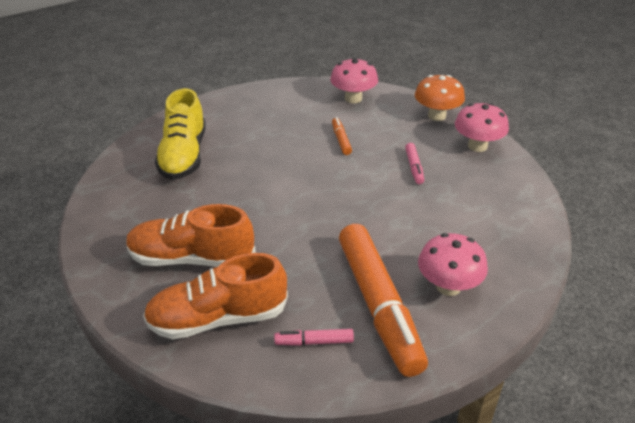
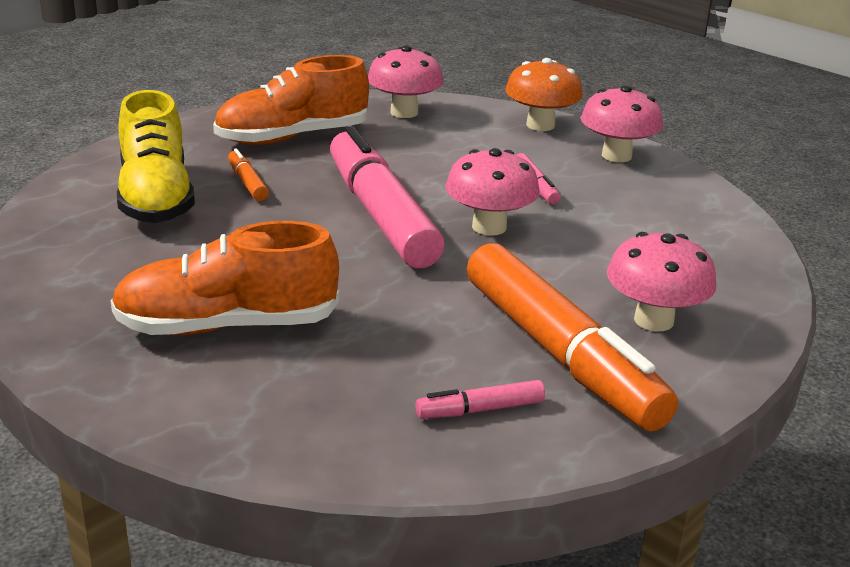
camera: 15 degrees left, 10 degrees down
(218, 318) = (307, 398): orange shoe -> orange shoe (292, 137)
(309, 182) = (381, 215): none -> pink marker
(341, 140) = (408, 162): orange marker -> orange marker (247, 183)
(372, 198) = (489, 227): none -> pink mushroom

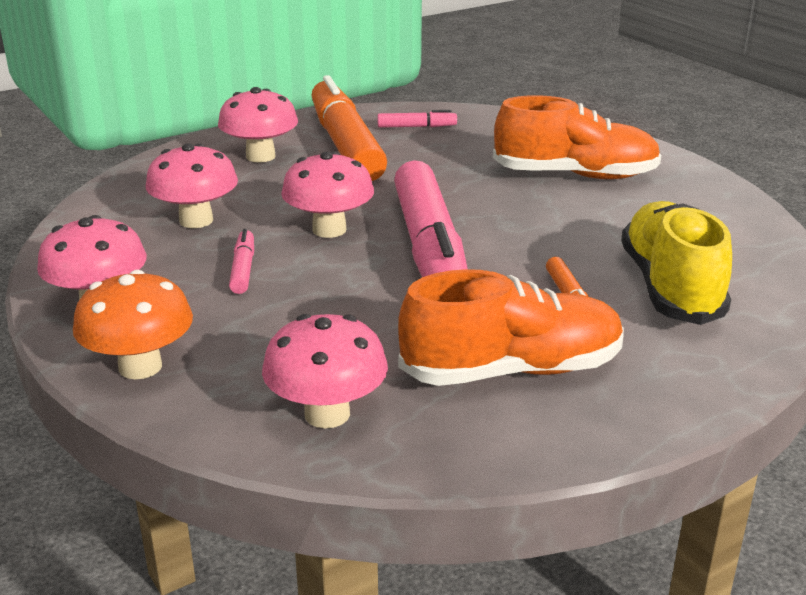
camera: 165 degrees left, 0 degrees up
(627, 226) = (196, 220): none -> pink mushroom

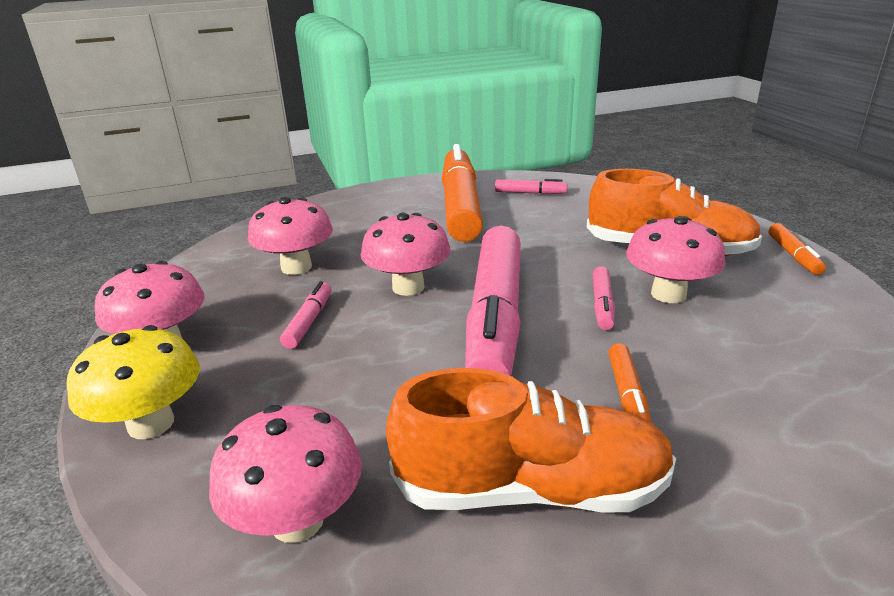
camera: 15 degrees right, 0 degrees up
(140, 367) = (151, 424): orange mushroom -> yellow mushroom
(260, 156) = (383, 211): pink mushroom -> pink mushroom (668, 294)
(526, 229) = (602, 305): none -> pink marker
(670, 287) = (751, 394): yellow shoe -> none
(690, 172) = (793, 255): none -> orange marker

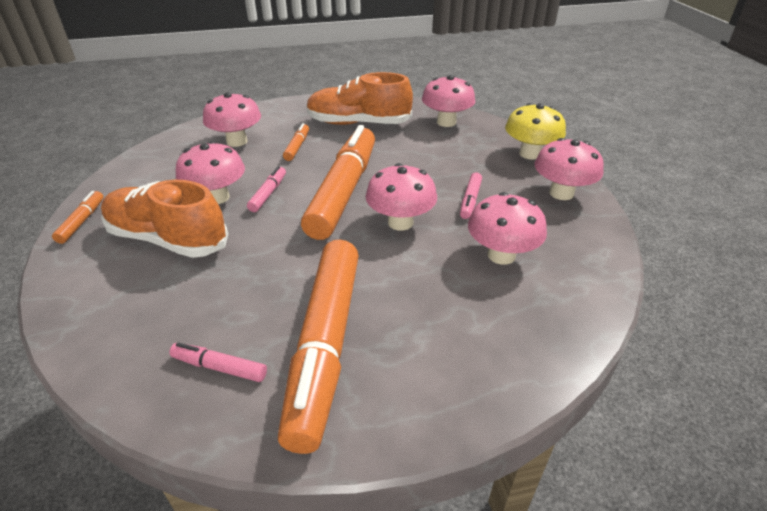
camera: 175 degrees left, 10 degrees up
(495, 318) = (343, 191): pink marker -> orange marker
(763, 398) = (237, 141): none -> pink mushroom

